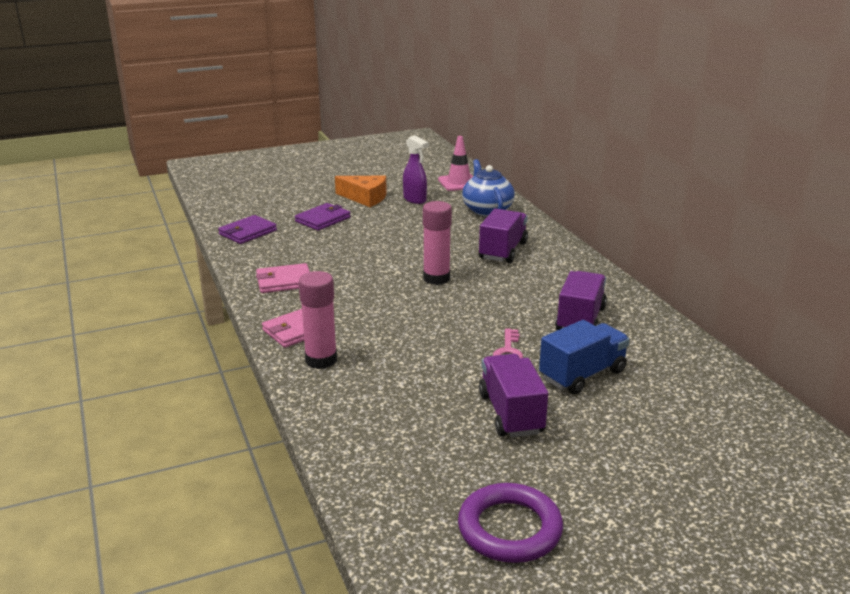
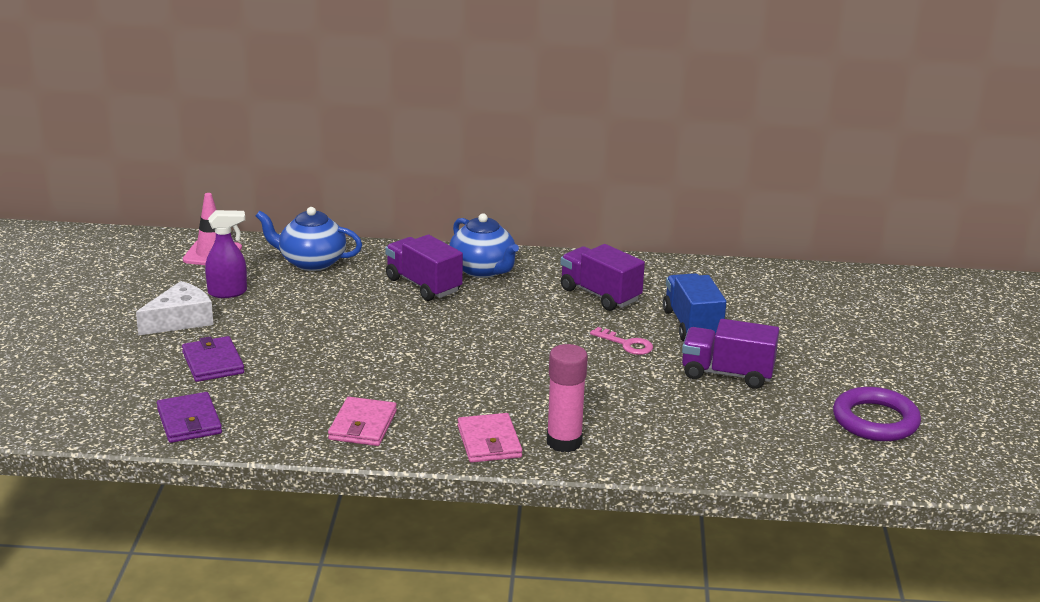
camera: 65 degrees left, 0 degrees up
(365, 198) = (180, 320): orange cheese -> white cheese
(436, 278) = (449, 337): pink glue stick -> none
(556, 265) = (483, 270): none -> blue teapot

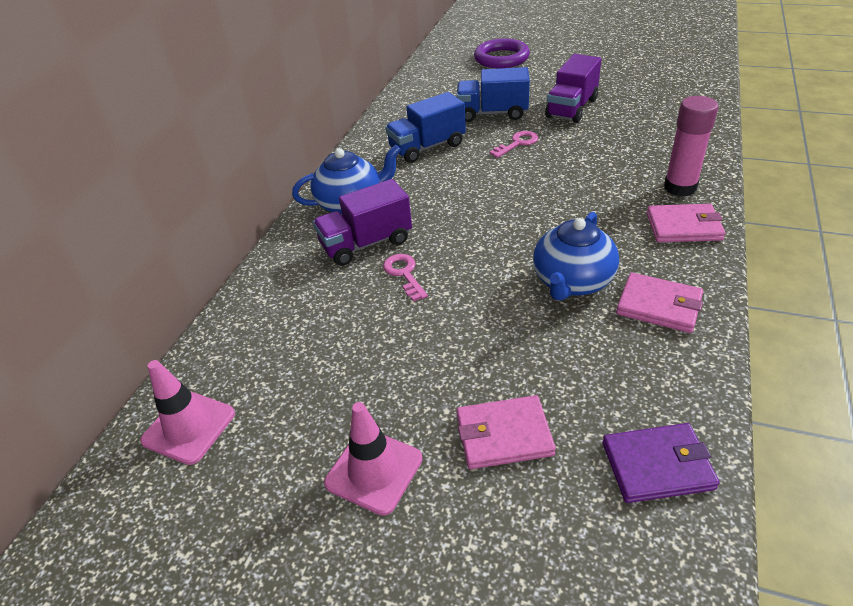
camera: 70 degrees left, 15 degrees up
(180, 320) = (374, 471): white cheese -> pink traffic cone
(213, 362) = (503, 435): purple wallet -> pink wallet
(228, 292) = (313, 412): purple spray bottle -> none
(311, 262) = (268, 326): blue teapot -> blue teapot (572, 281)
(384, 307) = (404, 274): none -> pink key
(600, 295) = (427, 147): purple truck -> blue truck
(875, 420) = (639, 67): purple ring -> purple ring (501, 58)

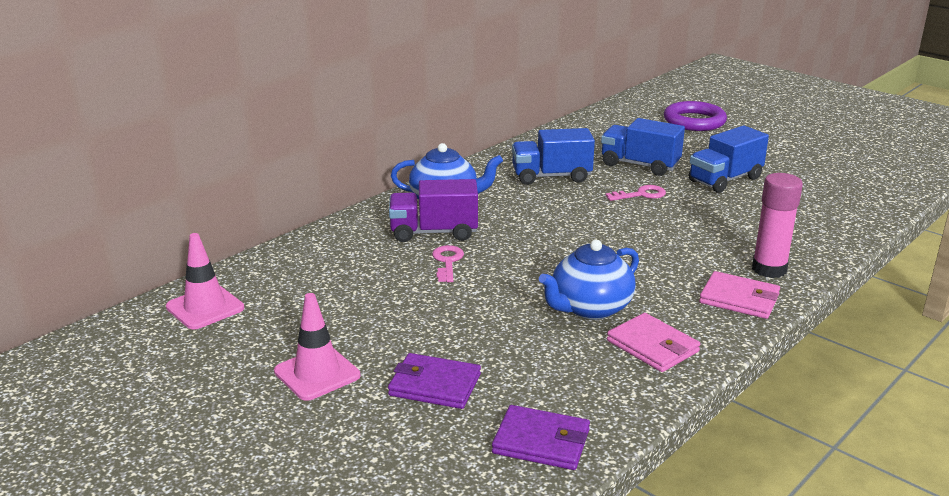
camera: 20 degrees right, 15 degrees down
(503, 435) = (434, 385): pink wallet -> purple wallet
(572, 108) = (725, 180): purple truck -> blue truck

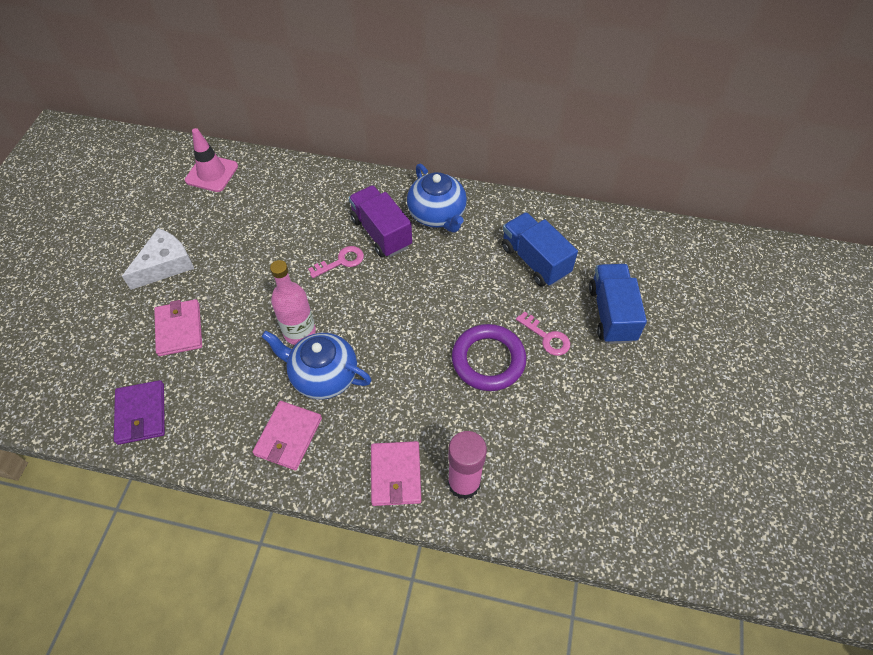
camera: 60 degrees right, 30 degrees up
(317, 373) = (165, 265): pink traffic cone -> white cheese
(434, 385) = (179, 329): purple wallet -> pink wallet
(519, 307) = (299, 332): none -> pink bottle
(694, 121) = (763, 320): purple ring -> purple ring (488, 360)
(725, 180) = (632, 393): blue truck -> none

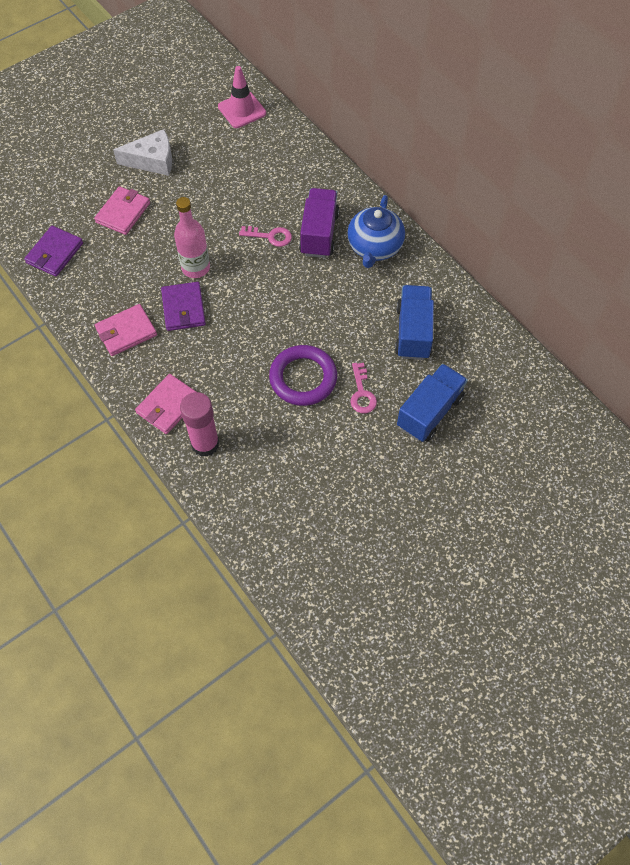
camera: 40 degrees right, 5 degrees up
(323, 376) = (183, 308): blue teapot -> purple wallet

